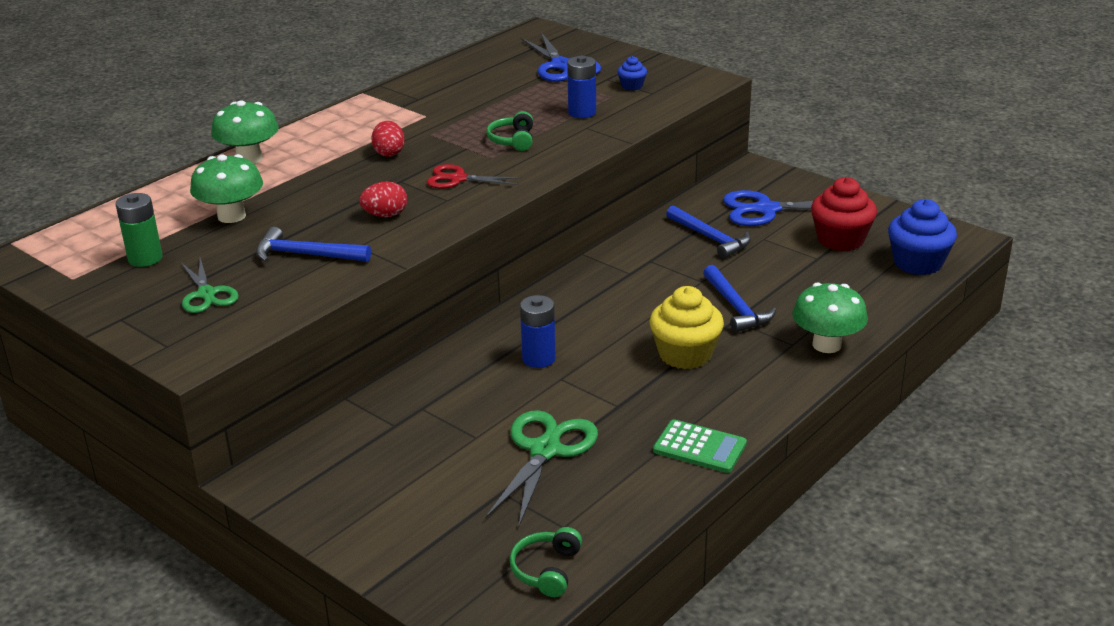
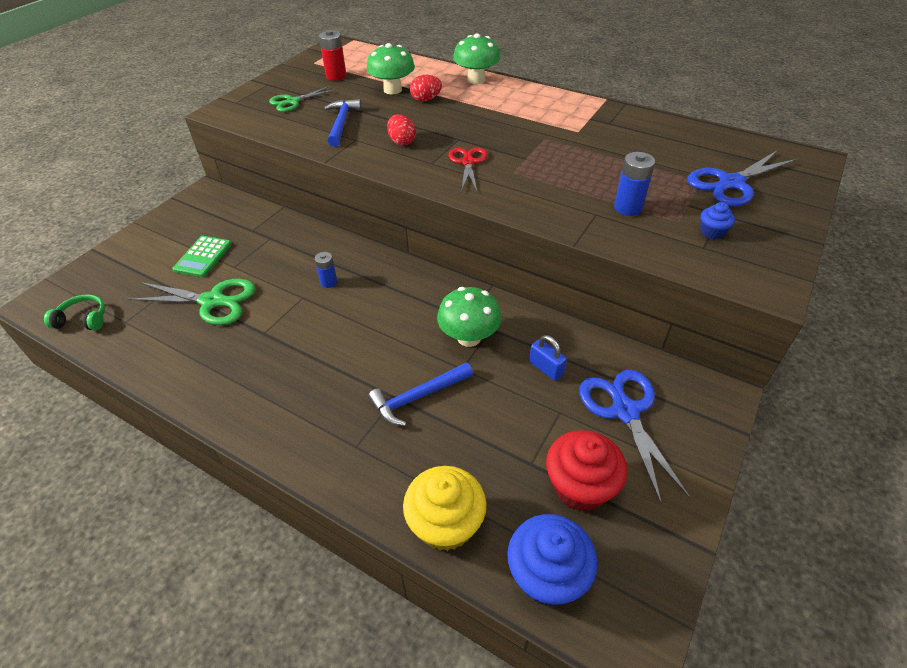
camera: 80 degrees right, 15 degrees up
(145, 258) = (336, 76): green battery -> red battery
(389, 153) = (504, 127): red egg -> red egg (426, 99)
(512, 140) = (550, 178): green headphones -> none
(539, 359) = (329, 282): blue battery -> blue battery, size x0.66
(685, 354) = (336, 367): yellow cupcake -> yellow cupcake (445, 523)
(699, 447) = (201, 387): green calculator -> green calculator (203, 257)
(710, 238) = (546, 368): blue hammer -> blue padlock
(826, 345) = (355, 476): green mushroom -> green mushroom (469, 337)

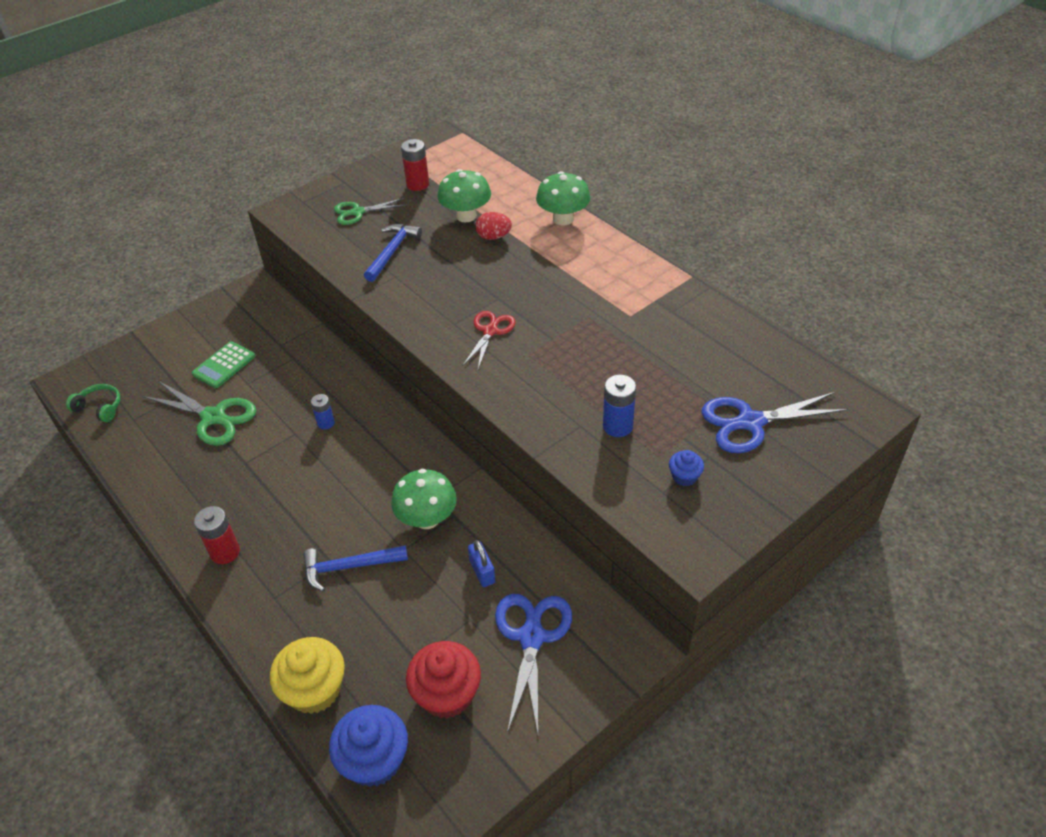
camera: 20 degrees right, 0 degrees up
(282, 417) = (225, 552): none -> red battery
(402, 142) = (439, 289): red egg -> none

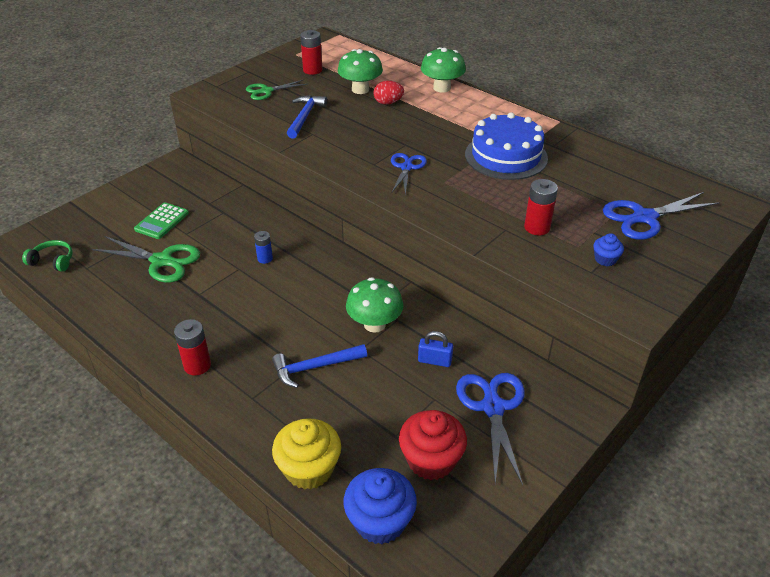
camera: 10 degrees left, 5 degrees down
(482, 572) = (434, 361): blue padlock -> blue padlock turned 45 degrees counterclockwise
(490, 331) = (406, 167): red scissors -> blue scissors
(611, 323) = (506, 156): none -> blue cake
(617, 426) = (537, 227): blue battery -> red battery

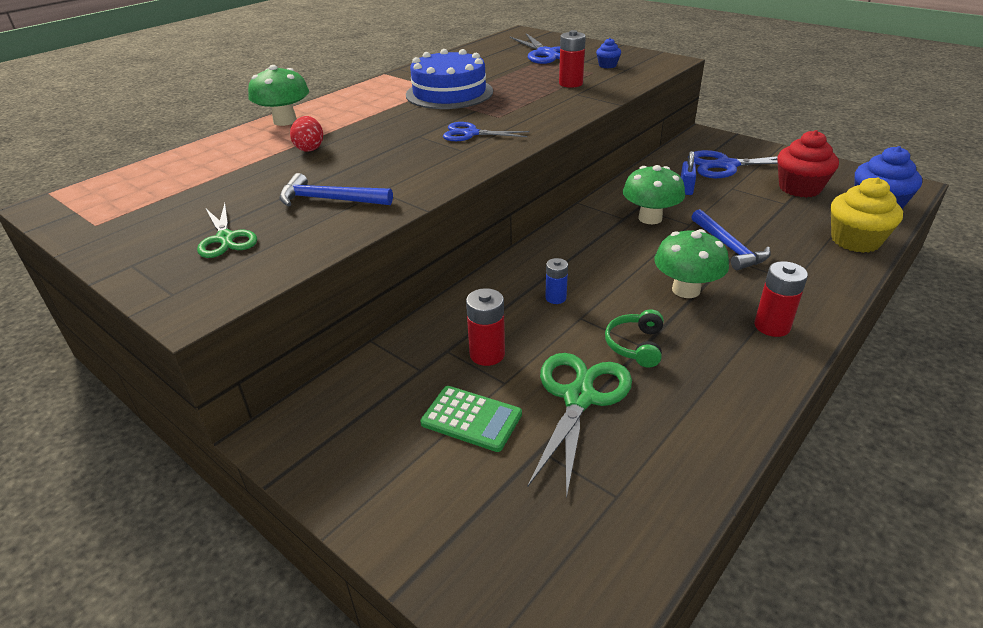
camera: 90 degrees left, 5 degrees down
(53, 261) = (608, 561): green headphones -> green headphones (635, 345)
(312, 70) = (172, 205): red battery -> red battery (487, 354)
(360, 89) = (262, 167): green mushroom -> green mushroom (686, 290)

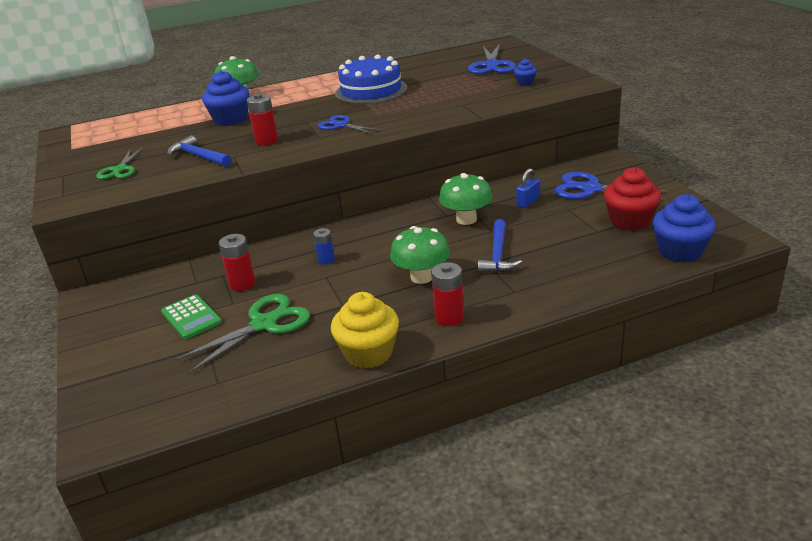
camera: 30 degrees right, 5 degrees down
(310, 148) = (231, 119): red egg -> blue cupcake
(570, 83) = (470, 95): red battery -> red battery (266, 141)
(635, 345) = (338, 304): green headphones -> none
(855, 240) = (614, 274): yellow cupcake -> yellow cupcake (368, 353)

